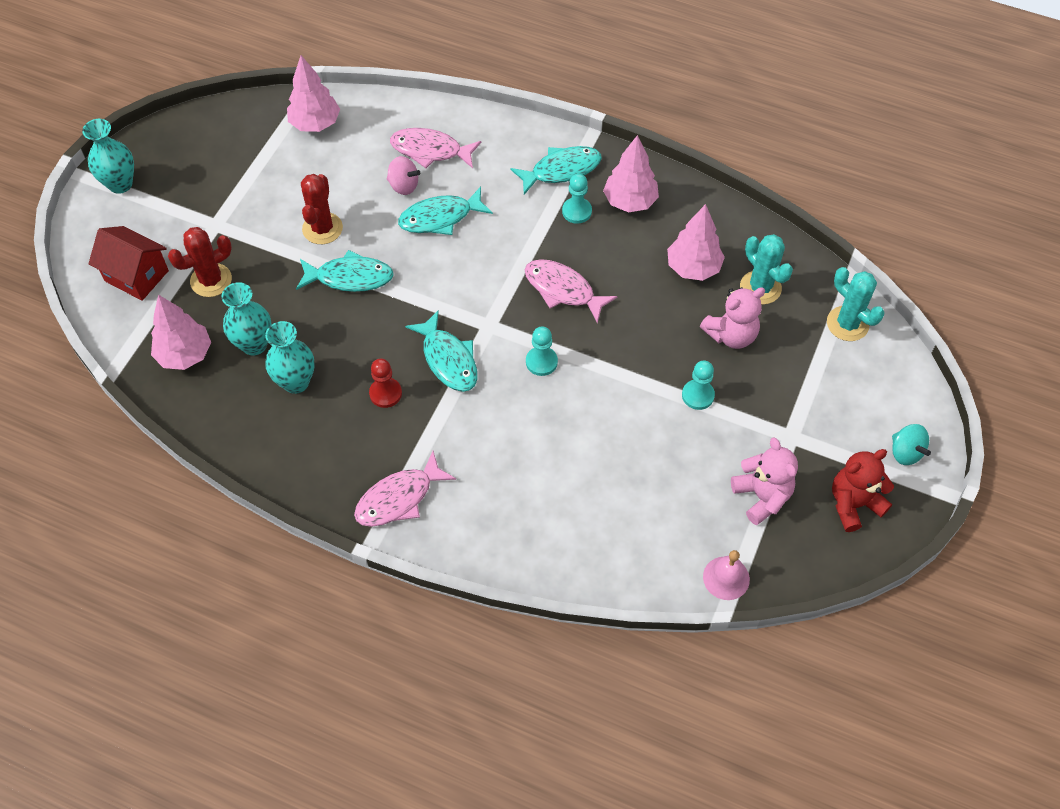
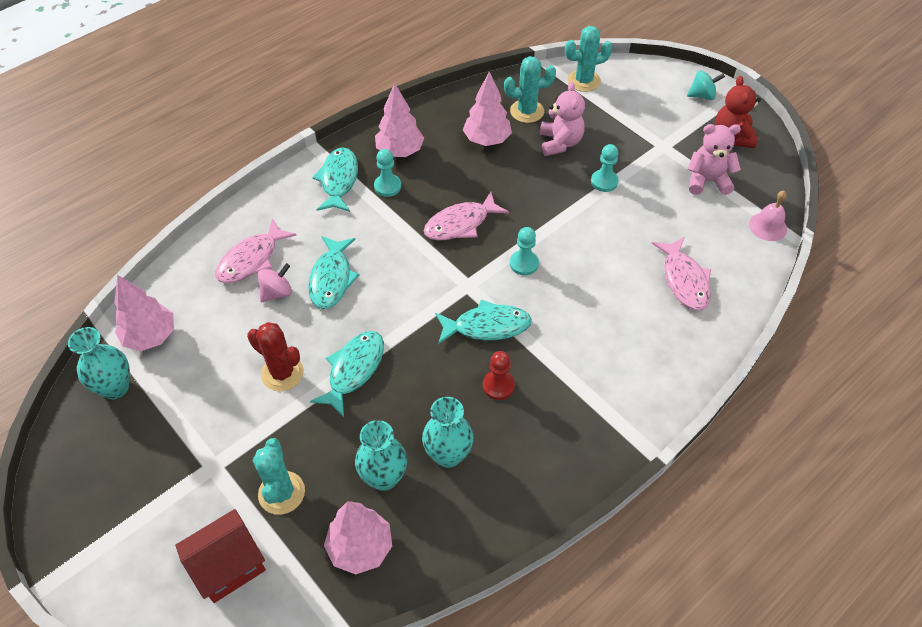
camera: 65 degrees left, 5 degrees down
(120, 184) = (90, 545): turquoise vase -> turquoise vase (115, 388)
(211, 280) = (281, 493): red cactus -> turquoise cactus
(399, 498) = (613, 413): pink fish -> pink fish (684, 280)

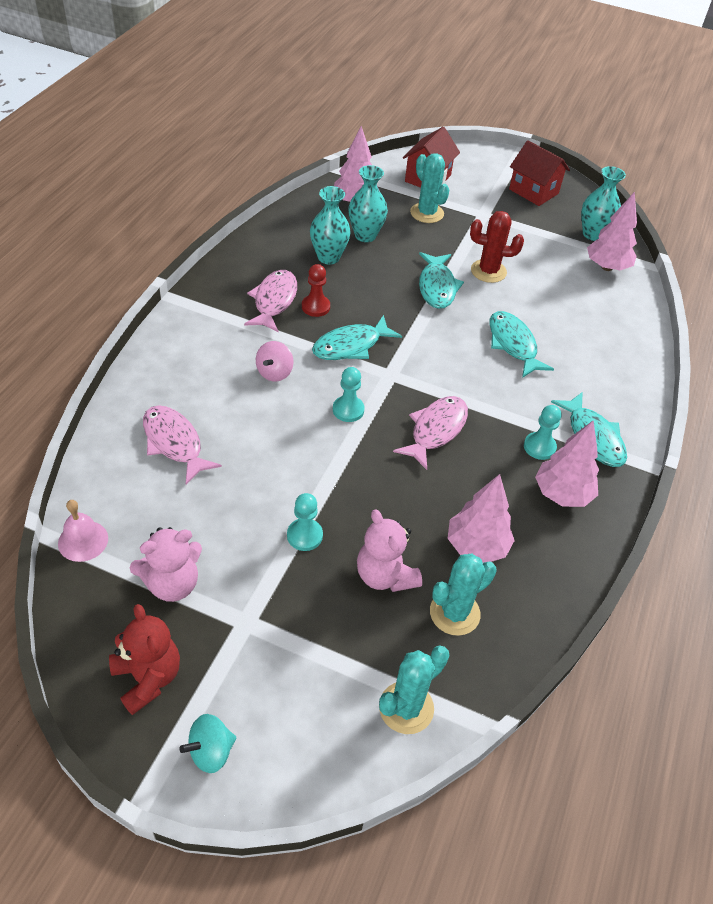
camera: 150 degrees right, 5 degrees down
(111, 487) = (533, 191): none -> red house
(251, 259) = (594, 339): pink fish -> pink fish (274, 301)
(277, 292) = (547, 321): pink spinning top -> pink spinning top (274, 372)

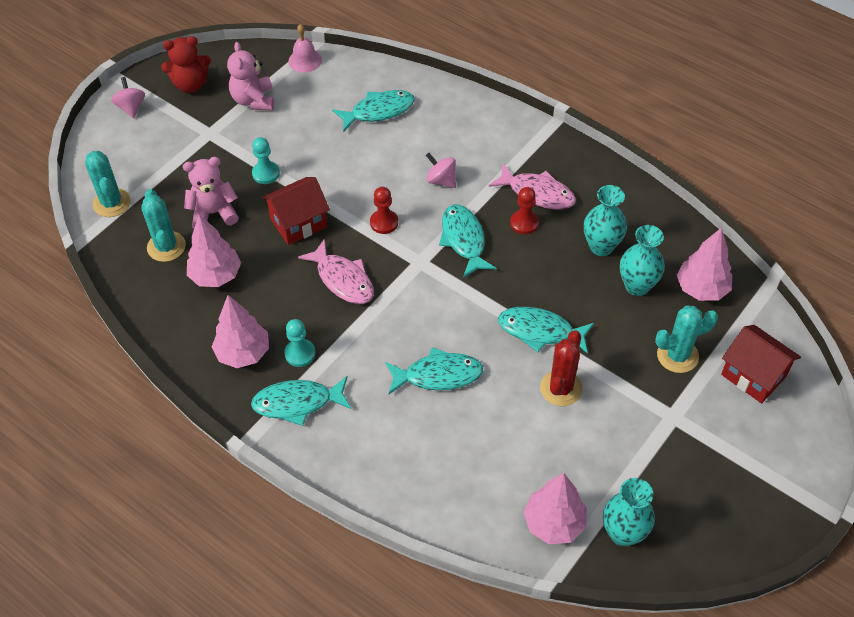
camera: 110 degrees right, 5 degrees up
(174, 443) = (378, 111): pink fish -> turquoise fish
(210, 751) = (131, 107): turquoise spinning top -> pink spinning top
(348, 410) = (384, 222): turquoise pawn -> red pawn
(533, 191) = (724, 493): red house -> red house (298, 223)

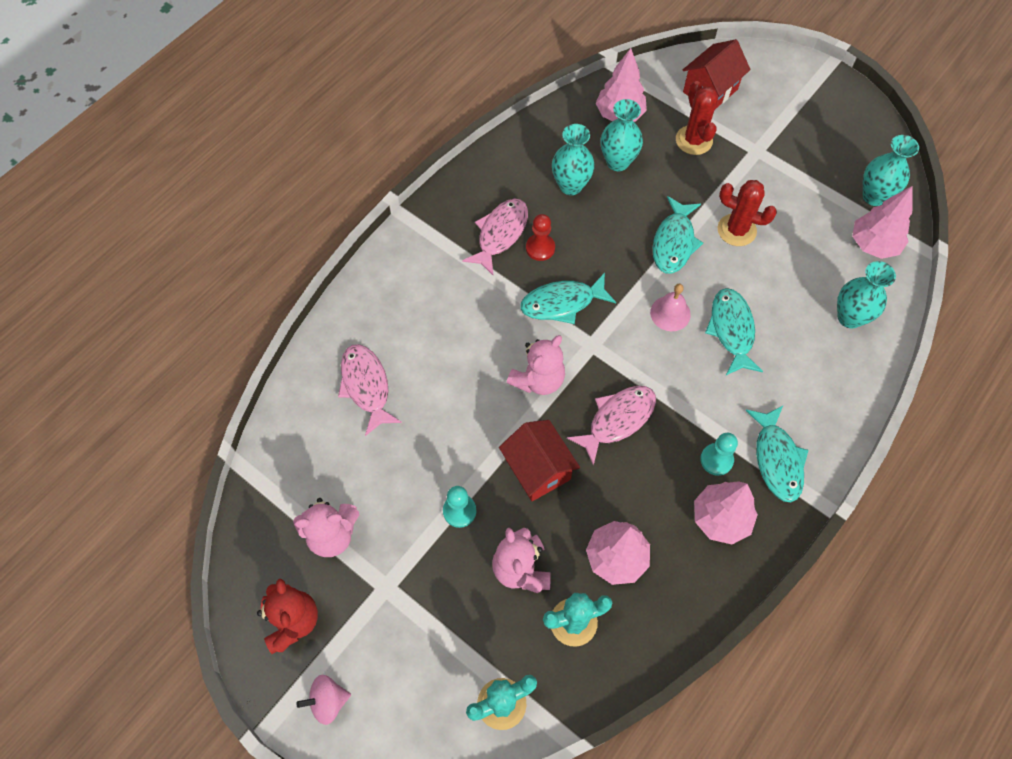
camera: 90 degrees left, 10 degrees up
(305, 60) = (266, 474): pink bell -> pink bell (670, 313)
(378, 111) = (366, 386): turquoise fish -> pink fish
(384, 222) = (538, 379): red pawn -> pink teddy bear
(441, 180) = (478, 322): pink spinning top -> none
(457, 486) = (849, 317): none -> turquoise vase
(677, 355) = (694, 140): turquoise cactus -> red cactus

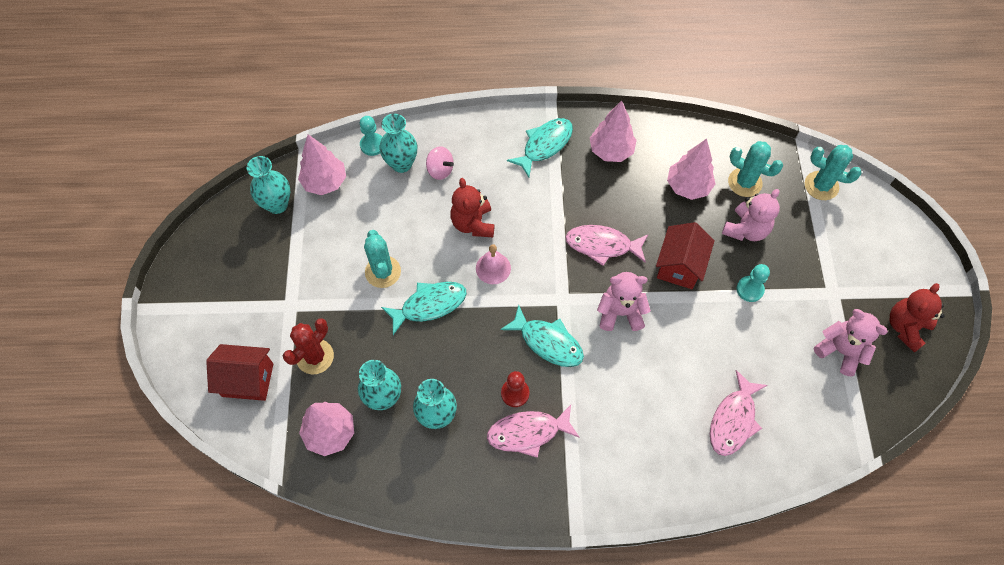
camera: 130 degrees left, 0 degrees up
(328, 701) = (917, 270): pink spinning top -> pink spinning top (440, 170)
(716, 460) = (575, 175): turquoise pawn -> turquoise pawn (372, 145)
(731, 330) = (473, 223): turquoise fish -> red teddy bear
(736, 230) = (383, 272): red cactus -> turquoise cactus

